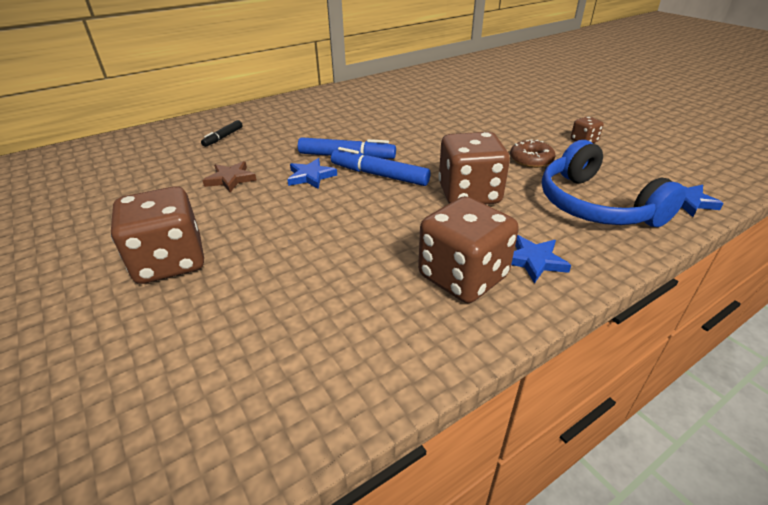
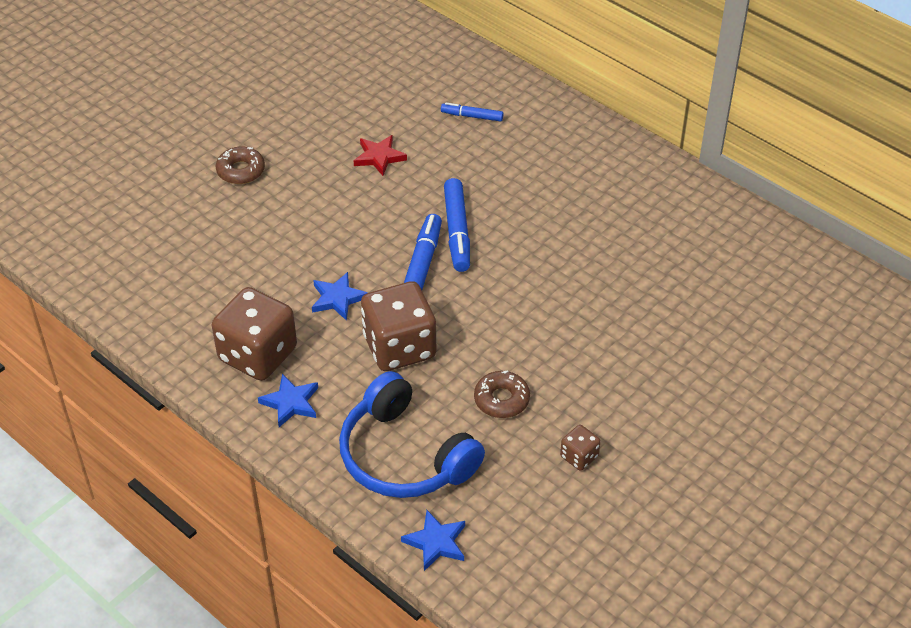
camera: 75 degrees right, 10 degrees up
(170, 261) = (241, 171): brown dice -> brown donut
(223, 137) = (472, 116): black marker -> blue marker
(230, 179) = (379, 157): brown star -> red star
(311, 176) = (402, 214): blue star -> blue star (338, 298)
(595, 205) = (404, 456): blue headphones -> blue headphones turned 90 degrees counterclockwise

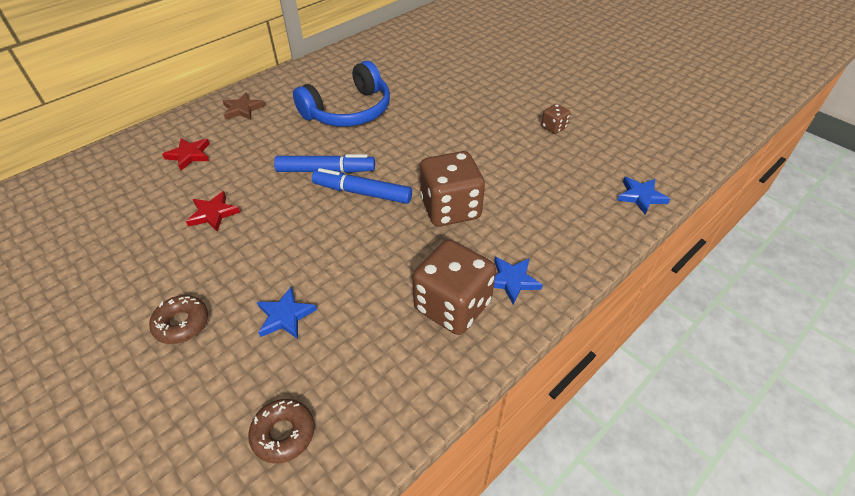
camera: 85 degrees left, 0 degrees up
(338, 298) = (389, 246): blue star -> blue star (285, 316)
(404, 456) = (563, 210): blue headphones -> blue headphones (349, 111)
(472, 116) = (189, 155): blue marker -> red star
(501, 399) = (505, 158): brown donut -> brown donut (283, 434)
(567, 138) = (242, 109): none -> brown star

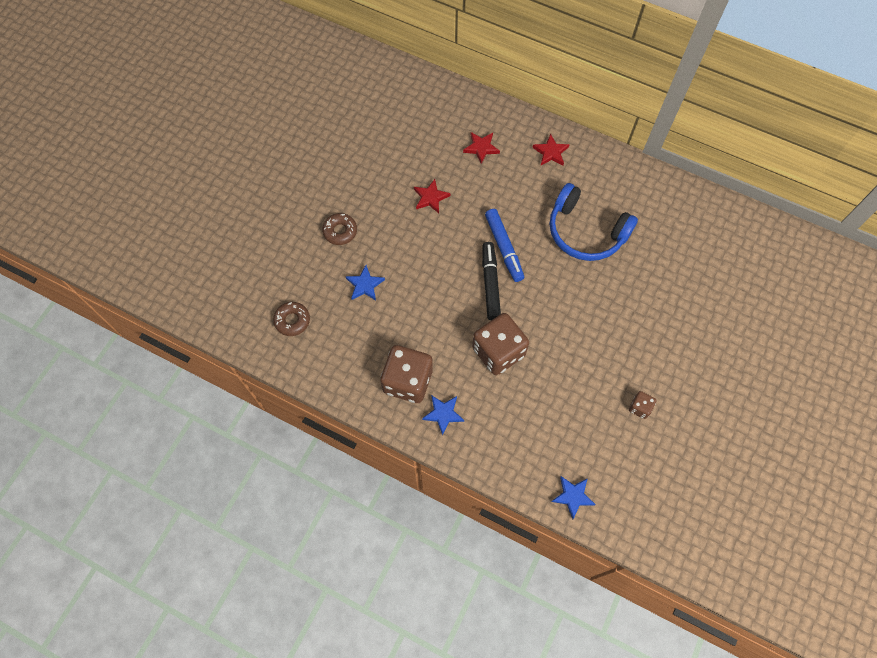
camera: 70 degrees right, 20 degrees up
(242, 109) = (550, 152): brown star -> red star
(362, 192) = (490, 283): blue marker -> black marker

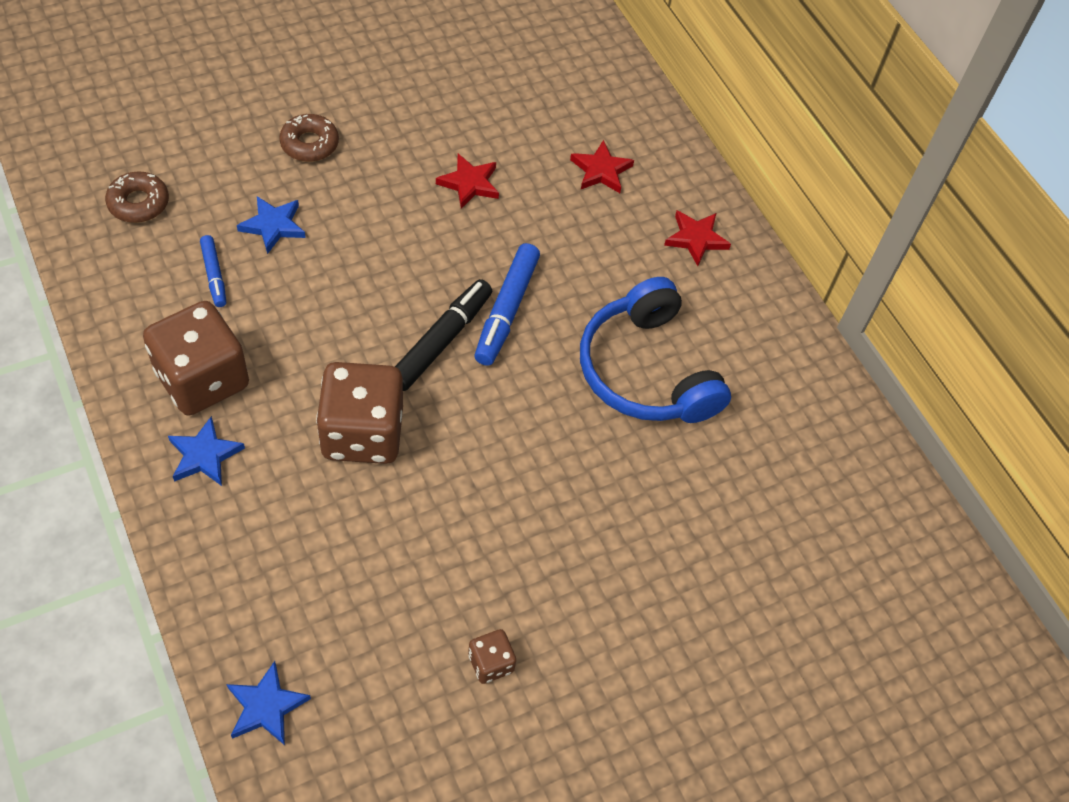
camera: 30 degrees right, 10 degrees down
(363, 329) = (214, 275): none -> blue marker

